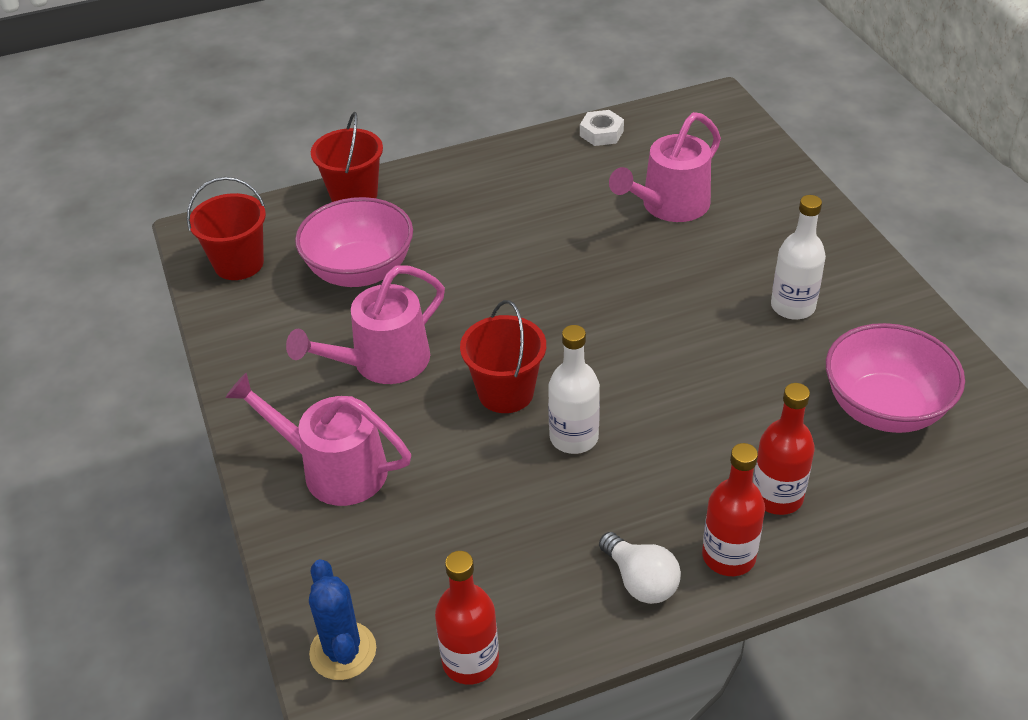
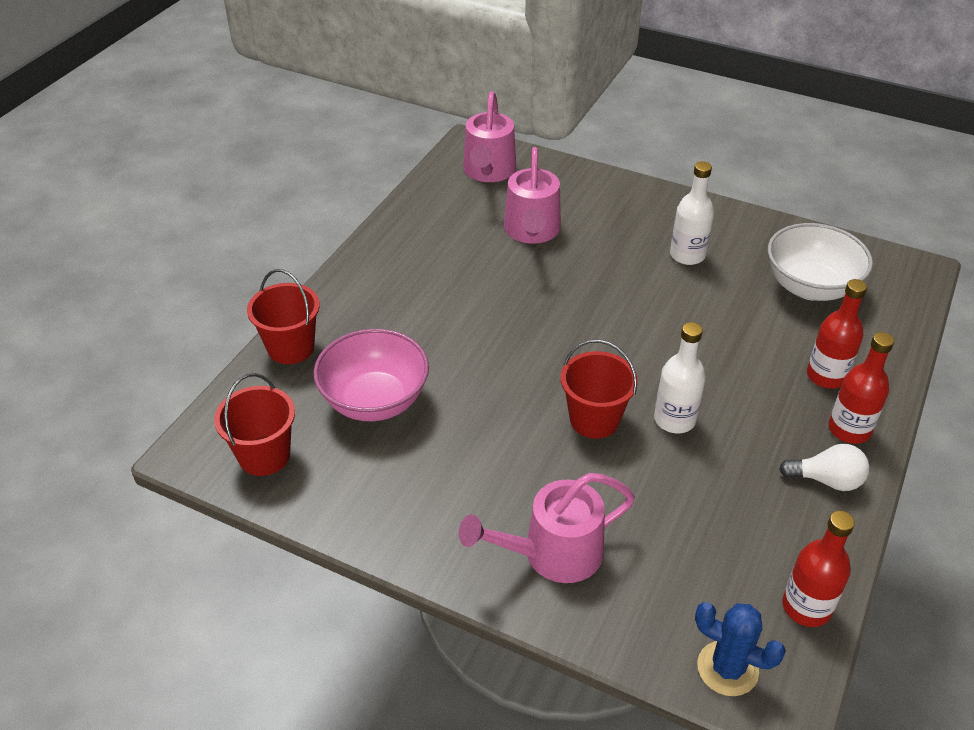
camera: 45 degrees left, 0 degrees up
(381, 363) = (483, 456): pink watering can -> pink watering can (488, 172)
(601, 133) = (421, 204): white nut -> none
(884, 408) = (810, 287): pink bowl -> white bowl

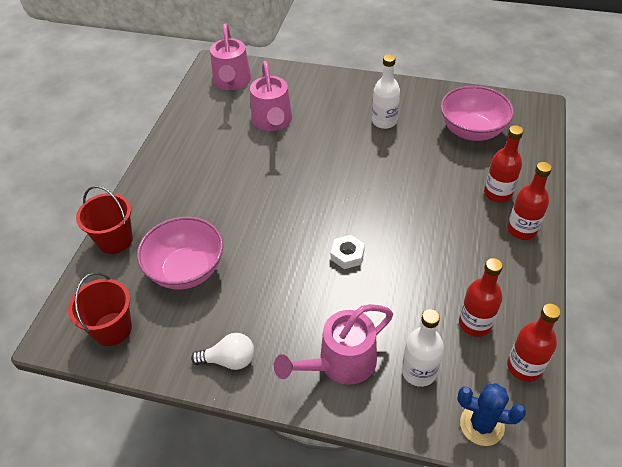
camera: 10 degrees left, 5 degrees up
(594, 419) = (347, 255): red bucket -> white nut
(674, 419) = (403, 244): white bottle -> white bottle (419, 371)
(750, 539) = (475, 323): none -> red bottle
(810, 287) = (472, 131): white bowl -> pink bowl
(826, 480) = (515, 270): white light bulb -> white light bulb (229, 360)

